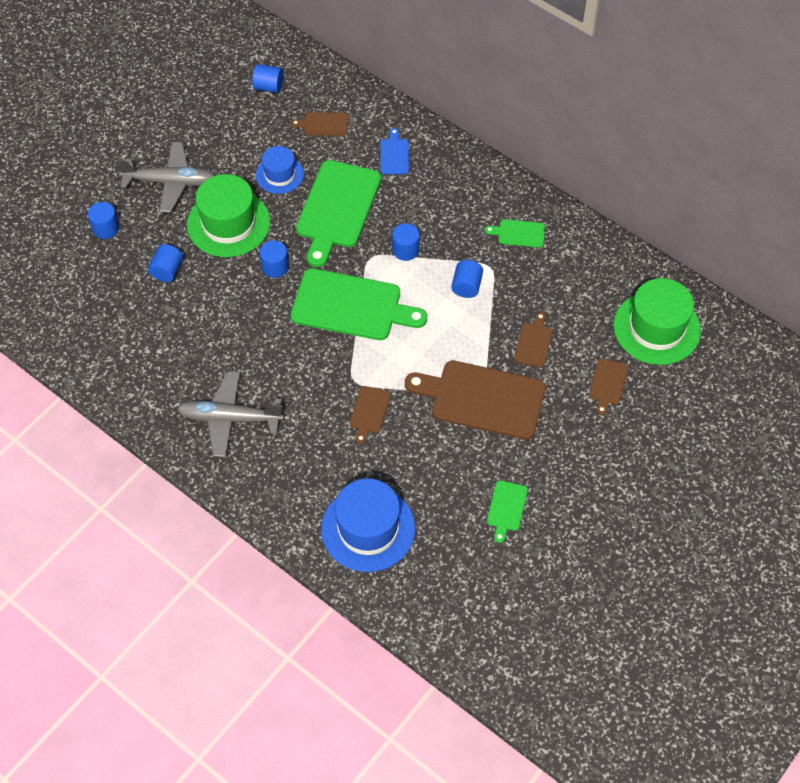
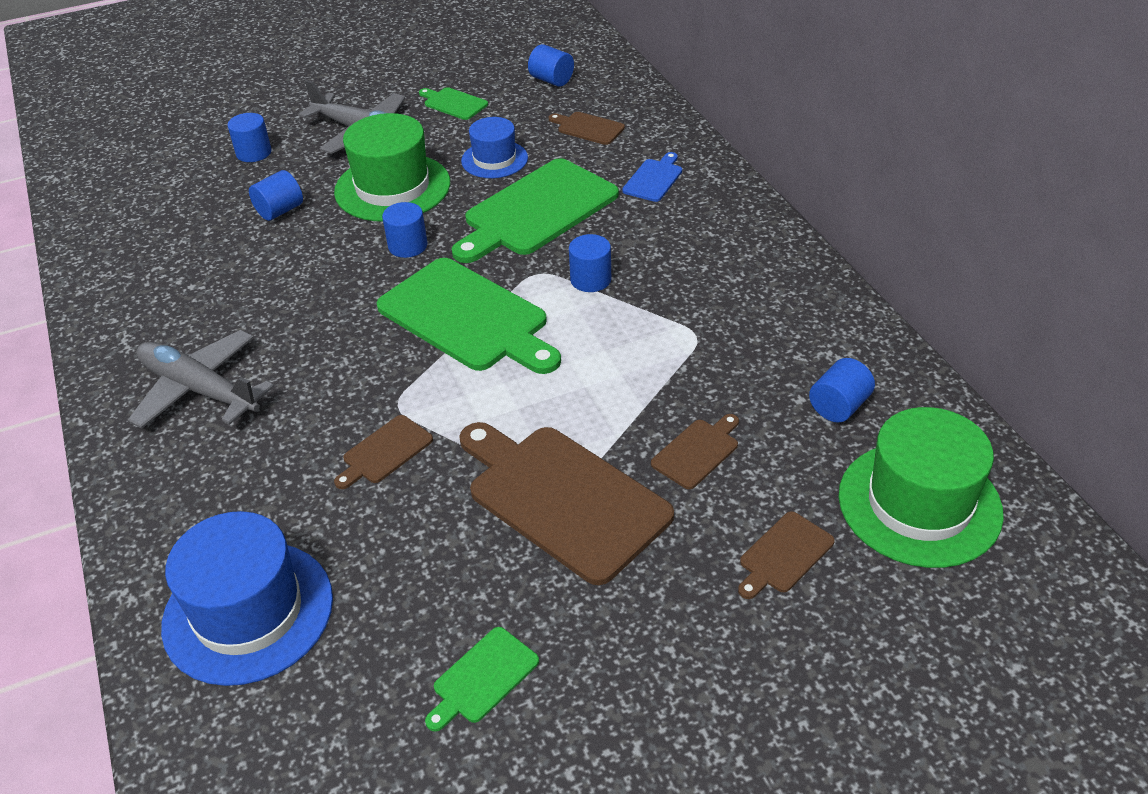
camera: 30 degrees right, 15 degrees down
(466, 286) = (645, 347): blue cylinder -> blue cylinder (839, 406)
(519, 233) = (767, 310): green cutting board -> green cutting board (453, 103)

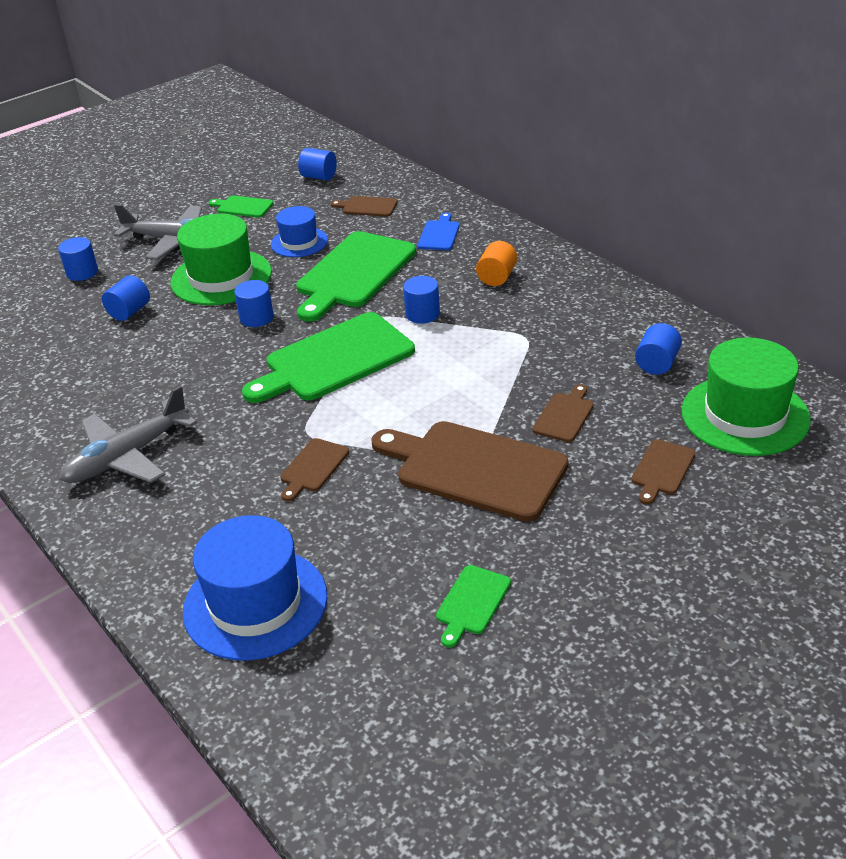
camera: 15 degrees left, 5 degrees down
(199, 390) = (127, 456): grey plane -> grey plane turned 60 degrees counterclockwise
(467, 318) = (334, 360): green cutting board -> green cutting board turned 120 degrees clockwise
(696, 249) = (497, 277): none -> orange cylinder

